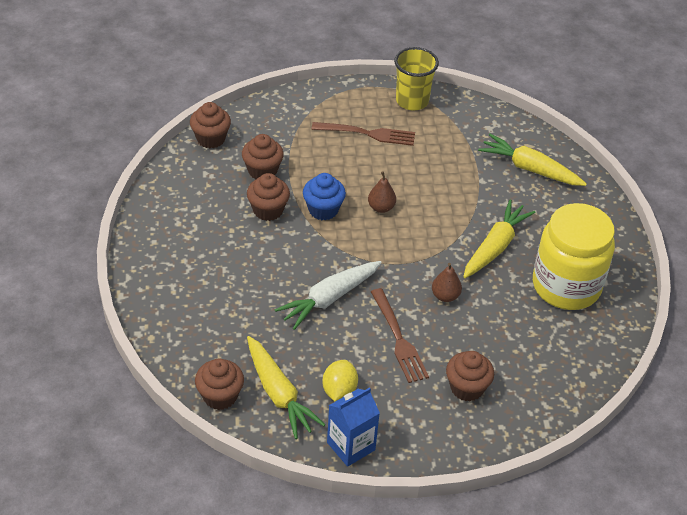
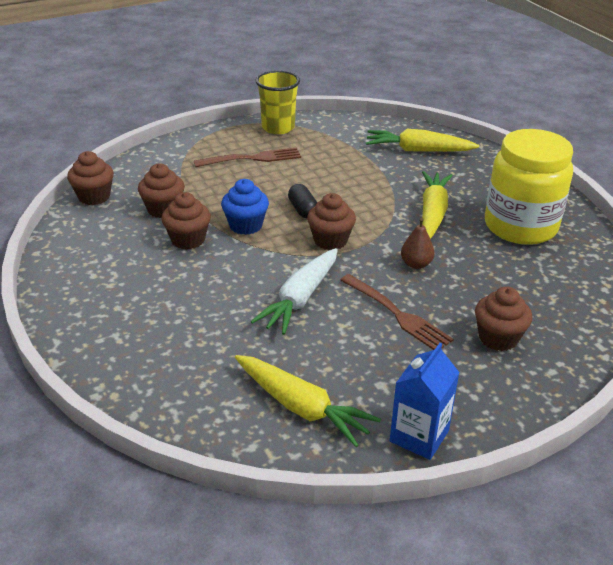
camera: 20 degrees left, 10 degrees down
(220, 396) = (233, 432): brown cupcake -> brown cupcake (330, 240)
(339, 390) = (368, 382): yellow lemon -> none
(381, 207) = (302, 210): brown pear -> black capsule

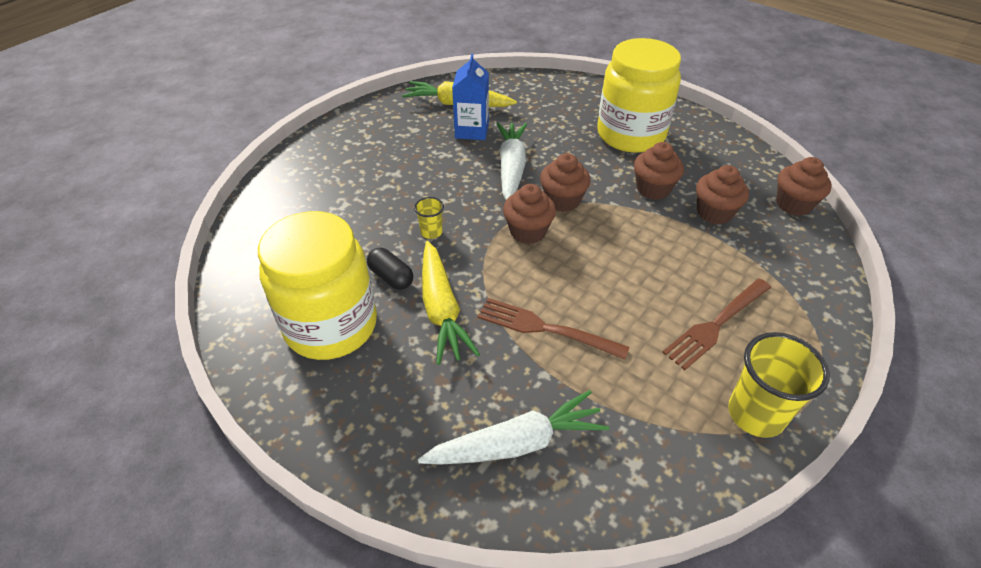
camera: 155 degrees right, 10 degrees up
(141, 294) = (631, 135): none -> yellow jar
(246, 225) = (621, 221): blue cupcake -> none
(302, 210) = (585, 261): black capsule -> black capsule (391, 277)
(397, 314) = (426, 179): brown fork -> brown fork (545, 328)
(416, 264) = (431, 232): brown pear -> yellow cup
(418, 150) = (517, 443): yellow carrot -> white carrot
(419, 436) = (377, 110): blue carton -> blue carton (472, 130)
(498, 338) = (337, 185): brown cupcake -> brown cupcake (562, 201)

